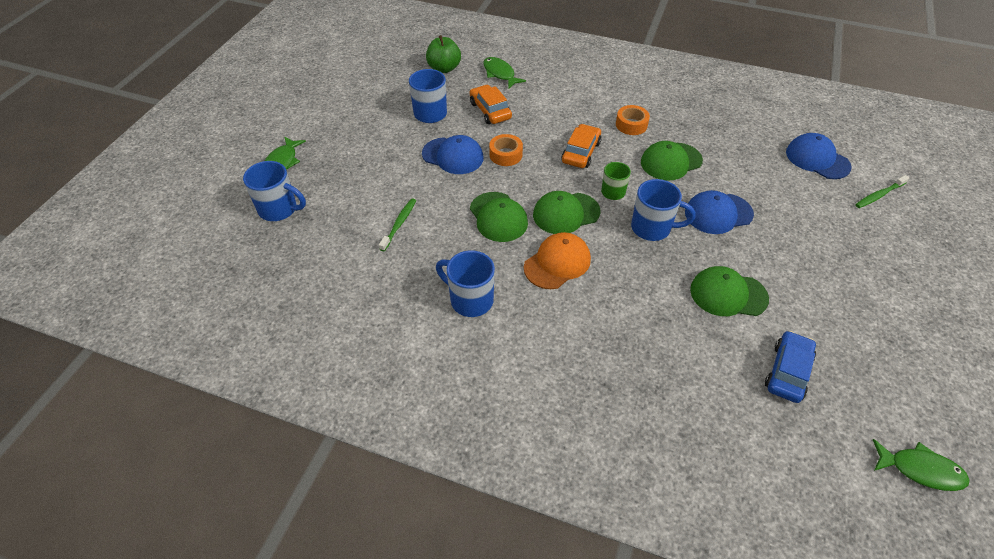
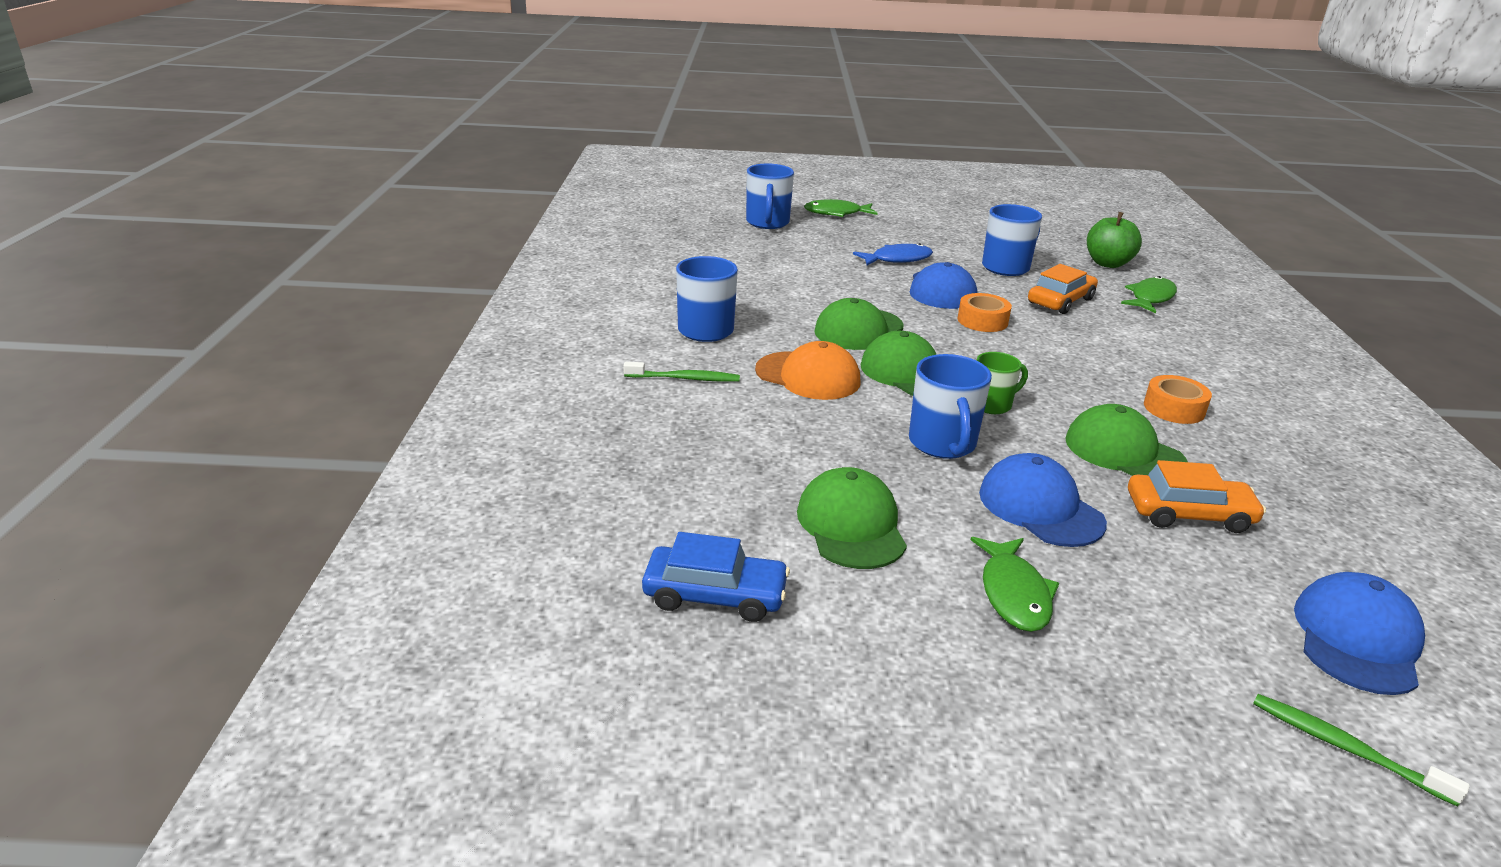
camera: 70 degrees right, 20 degrees down
(391, 159) = (897, 259): none -> blue fish
(399, 224) = (796, 278): green toothbrush -> green toothbrush (685, 378)
(581, 152) = (1052, 372): orange car -> orange car (1189, 514)
(920, 470) = (553, 772): green fish -> green fish (1014, 594)

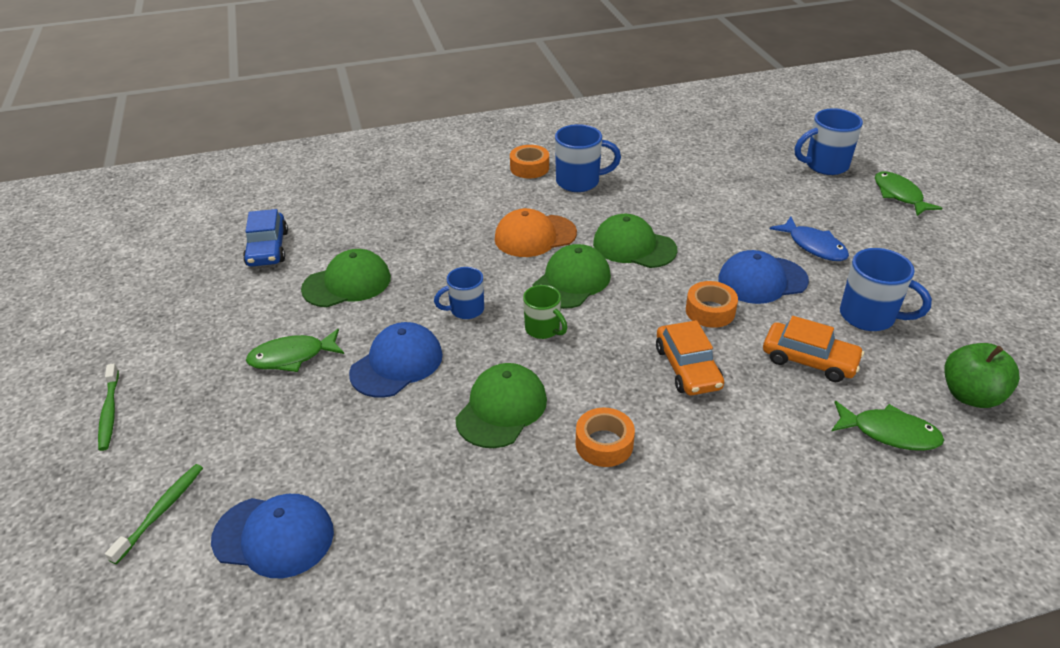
camera: 75 degrees right, 10 degrees up
(647, 351) = (529, 168): none -> orange tape
(685, 378) = (499, 189): green toothbrush -> green toothbrush (109, 412)
(808, 376) = (535, 236): orange cap -> orange cap turned 60 degrees clockwise
(943, 444) = (465, 310): blue mug -> blue mug, size x0.65
(1189, 514) = (417, 446): orange car -> orange car (687, 368)

